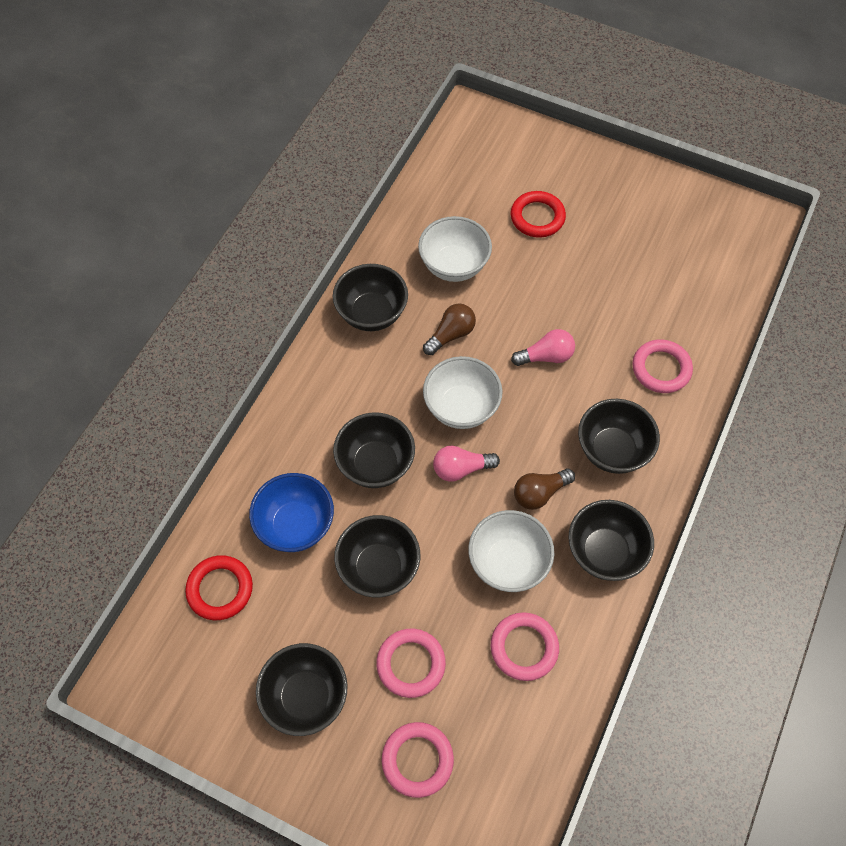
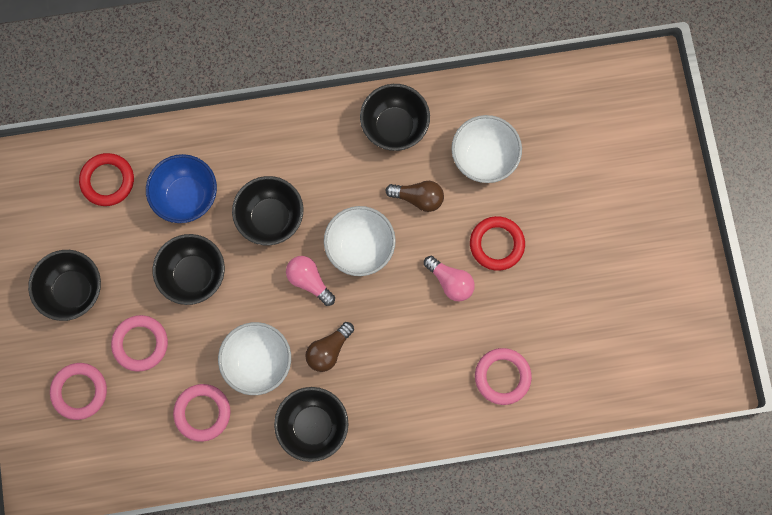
camera: 55 degrees right, 15 degrees up
(537, 217) = (580, 191): red ring -> red ring (496, 244)
(540, 493) = (329, 350): brown light bulb -> brown light bulb turned 75 degrees counterclockwise
(612, 450) = (402, 381): black bowl -> none

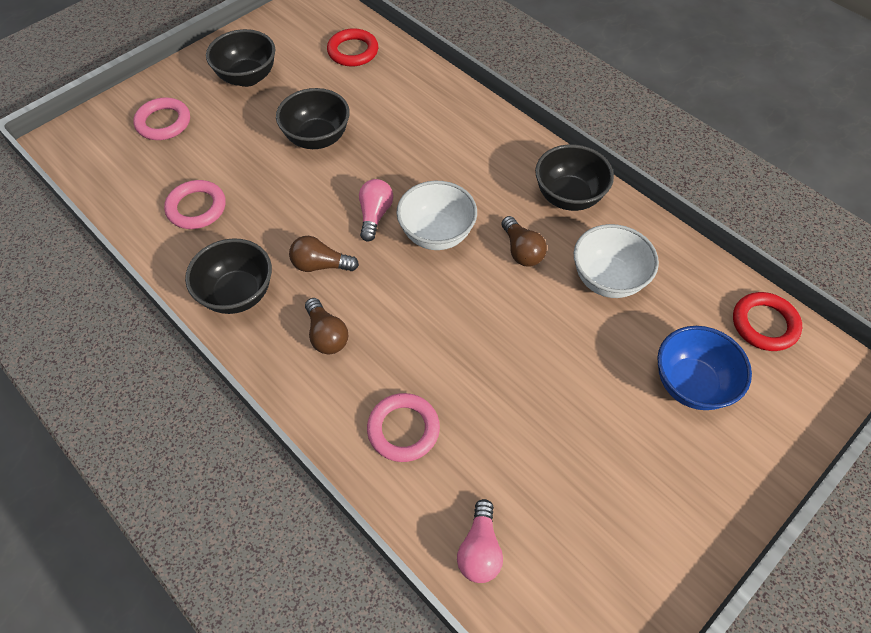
camera: 55 degrees right, 20 degrees down
(140, 343) = (231, 137): pink ring -> none
(186, 196) = (380, 100): blue bowl -> blue bowl (691, 384)
(258, 362) = (271, 220): white bowl -> none
(271, 218) = (409, 159): black bowl -> none
(394, 382) = (326, 335): none -> brown light bulb
(450, 281) = (464, 323): pink light bulb -> pink light bulb (480, 549)
(496, 244) = (535, 340): red ring -> red ring (764, 324)

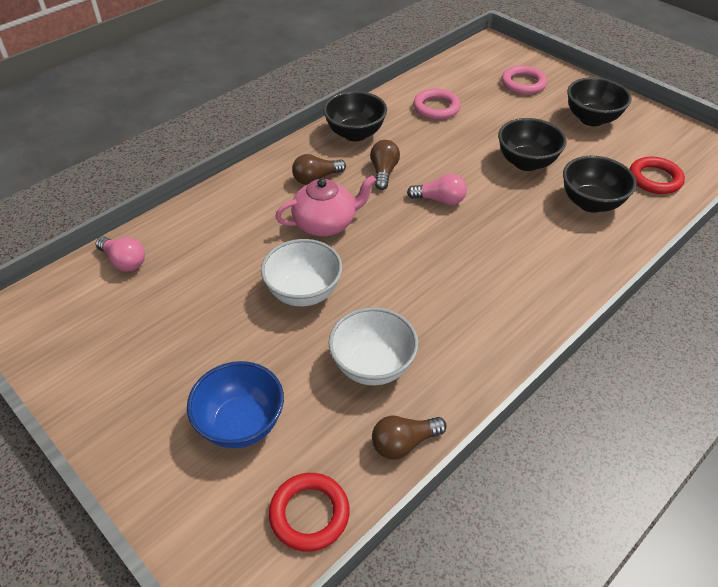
camera: 90 degrees right, 10 degrees down
(403, 429) = (228, 221): pink ring -> none
(411, 322) = (325, 224): none -> pink teapot
(436, 234) = (422, 239): white bowl -> white bowl (303, 292)
(480, 549) = (124, 261): pink light bulb -> pink light bulb turned 150 degrees counterclockwise
(521, 251) = (406, 298): brown light bulb -> brown light bulb (404, 443)
(568, 197) = (483, 341): black bowl -> black bowl (591, 203)

